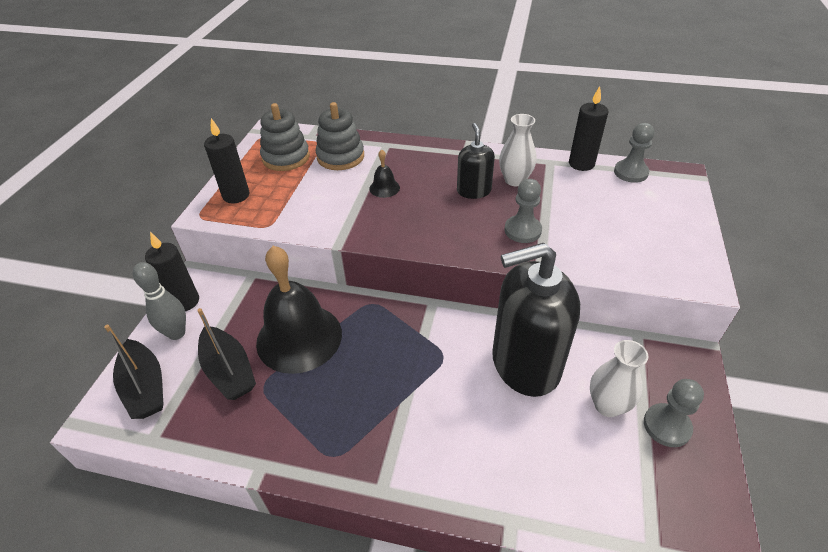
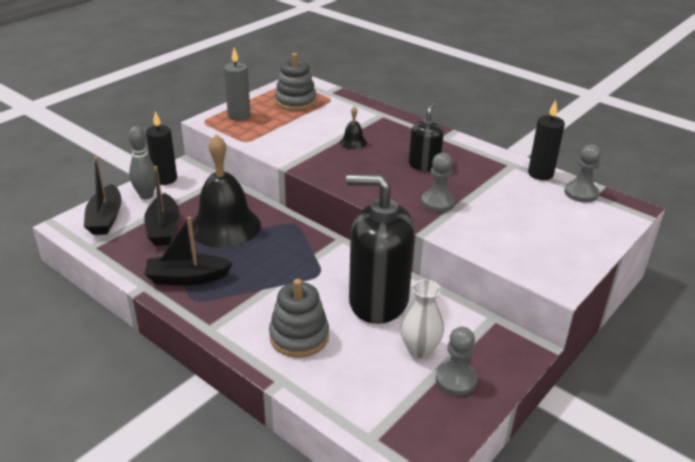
camera: 25 degrees right, 10 degrees down
(236, 195) = (239, 116): black candle -> grey candle
(305, 429) = (187, 278): none -> black boat
(340, 157) = (338, 112): grey stacking toy -> grey stacking toy (299, 336)
(515, 180) = (467, 168): white vase -> none

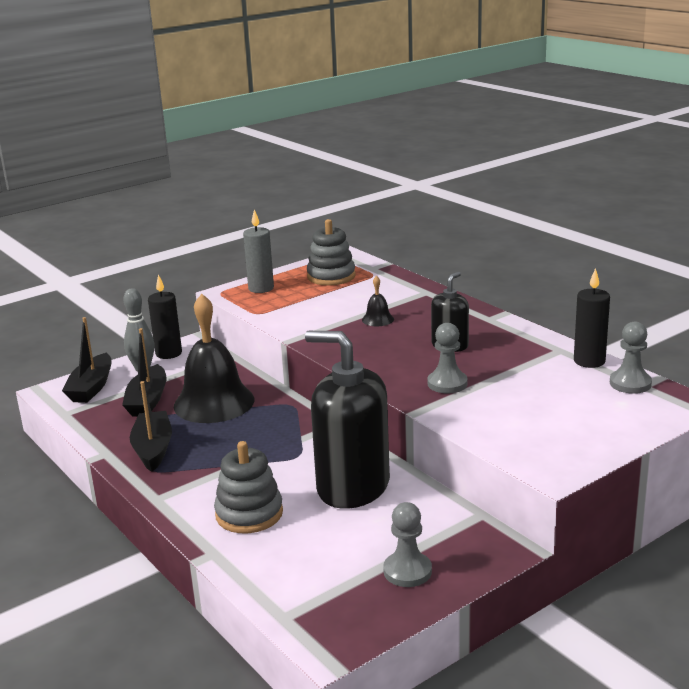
camera: 15 degrees right, 10 degrees down
(187, 278) = (153, 449): black boat -> black boat turned 75 degrees clockwise
(419, 349) = (379, 538): white vase -> none

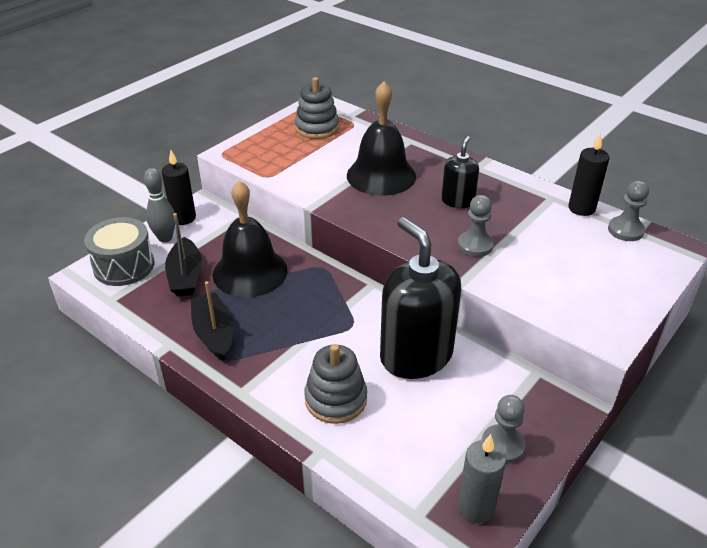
camera: 15 degrees left, 15 degrees up
(91, 388) = (124, 266): black boat -> grey drum
(261, 288) = (258, 146): grey candle -> grey candle (476, 507)
(353, 487) = (416, 356): black soap dispenser -> black soap dispenser turned 45 degrees clockwise
(377, 319) = (381, 175): black bell -> black bell, size x2.40

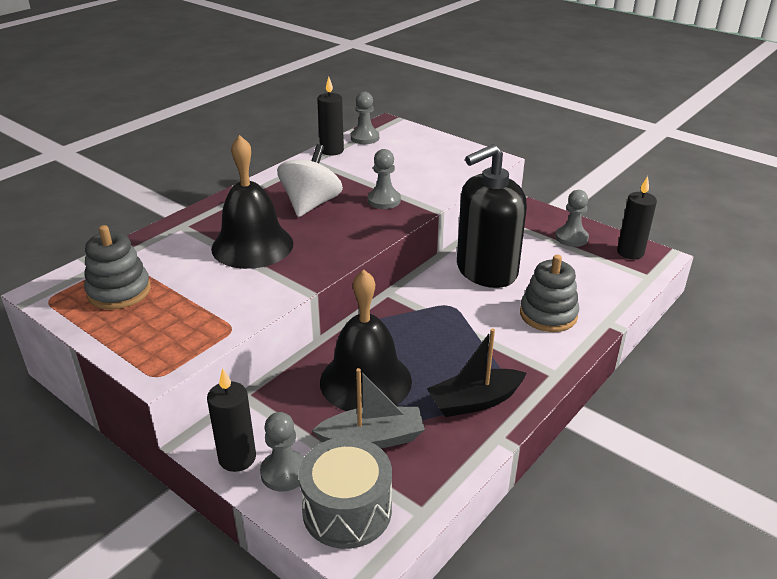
camera: 90 degrees left, 5 degrees down
(165, 238) = (284, 472): grey bowling pin -> grey pawn
(185, 276) = (372, 439): black boat -> grey boat
(457, 201) = (311, 204): black soap dispenser -> white spinning top
(476, 507) = (630, 252): grey candle -> black candle

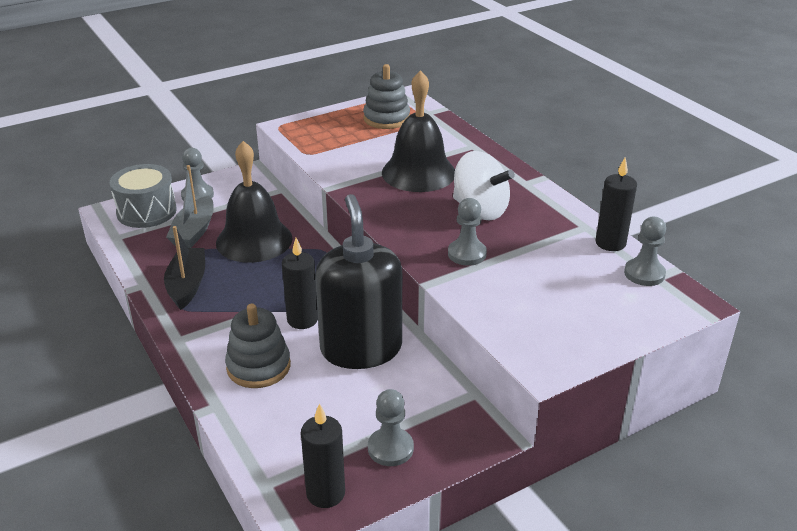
camera: 110 degrees right, 0 degrees up
(237, 458) = (225, 181): black candle -> black candle (302, 320)

